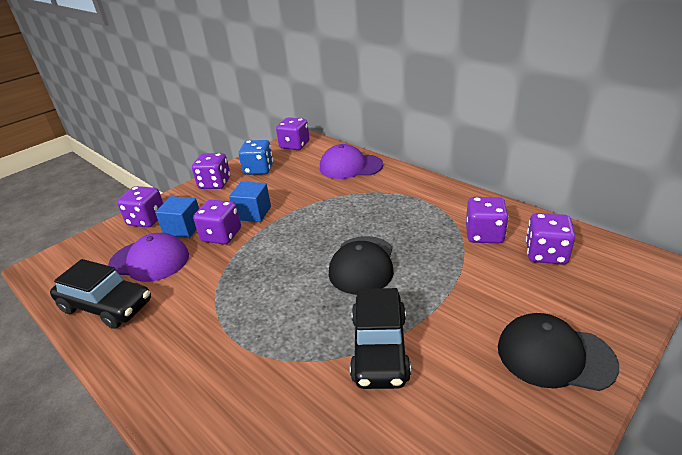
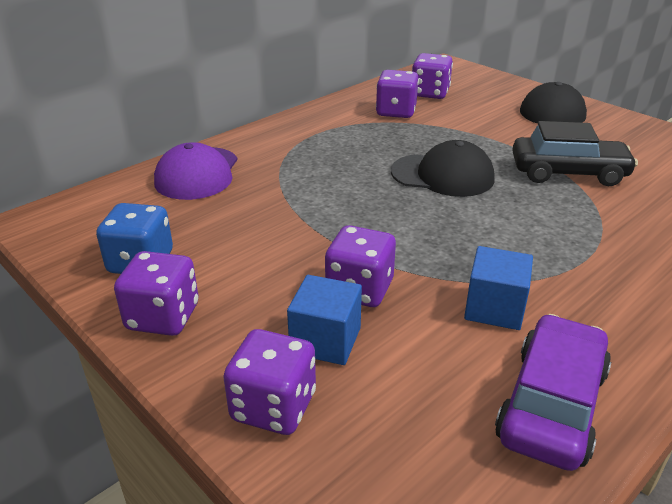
camera: 90 degrees left, 0 degrees up
(106, 306) = (551, 404): black car -> purple car
(150, 260) = (423, 371): purple cap -> none
(253, 213) = (300, 260): blue cube -> blue cube (494, 308)
(294, 145) = (69, 224): purple dice -> none

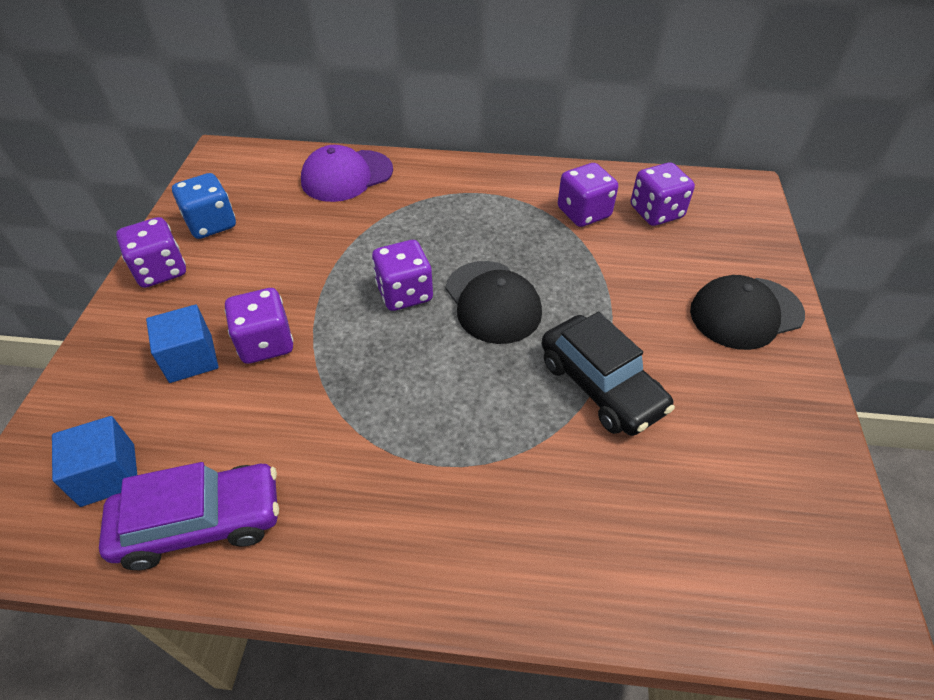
camera: 50 degrees right, 15 degrees up
(273, 406) = (106, 372): purple dice -> purple dice (404, 293)
(494, 308) = (304, 433): blue cube -> blue cube (108, 475)

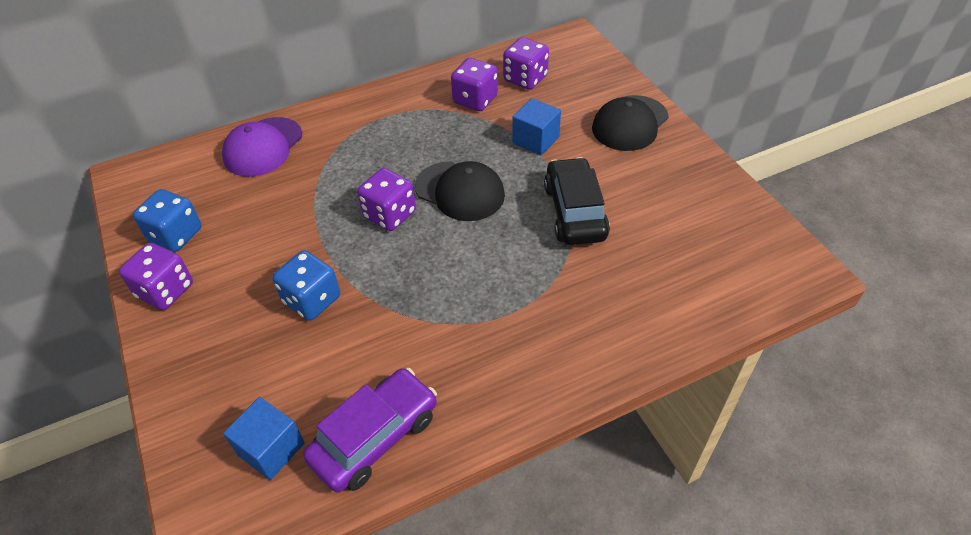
camera: 30 degrees left, 0 degrees up
(191, 359) = (259, 340): blue cube -> blue cube (535, 140)
(266, 343) = (312, 300): purple dice -> blue dice
(601, 386) = (574, 212): black car -> black car turned 120 degrees counterclockwise

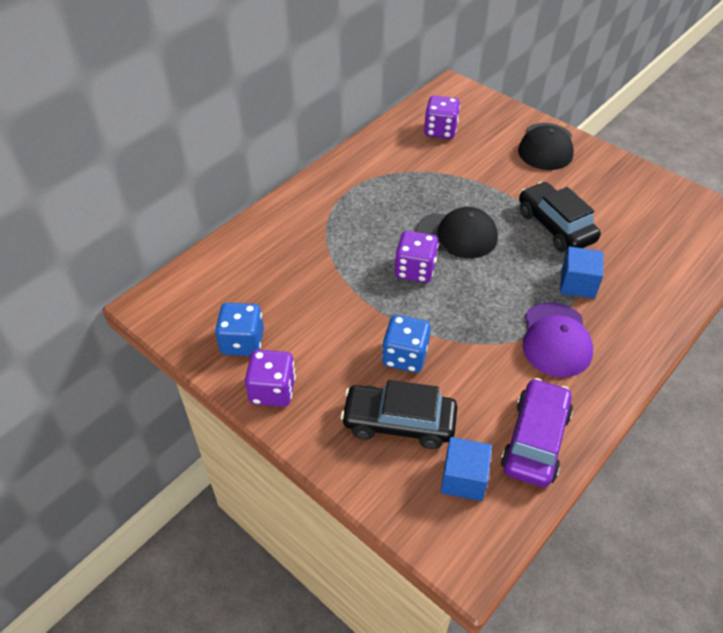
camera: 25 degrees left, 0 degrees up
(254, 365) = (399, 423): none -> black car
(263, 147) = (260, 245): purple cap -> purple cap (556, 339)
(475, 100) = (413, 158): purple dice -> none
(535, 140) = (485, 178): blue cube -> blue cube (577, 284)

